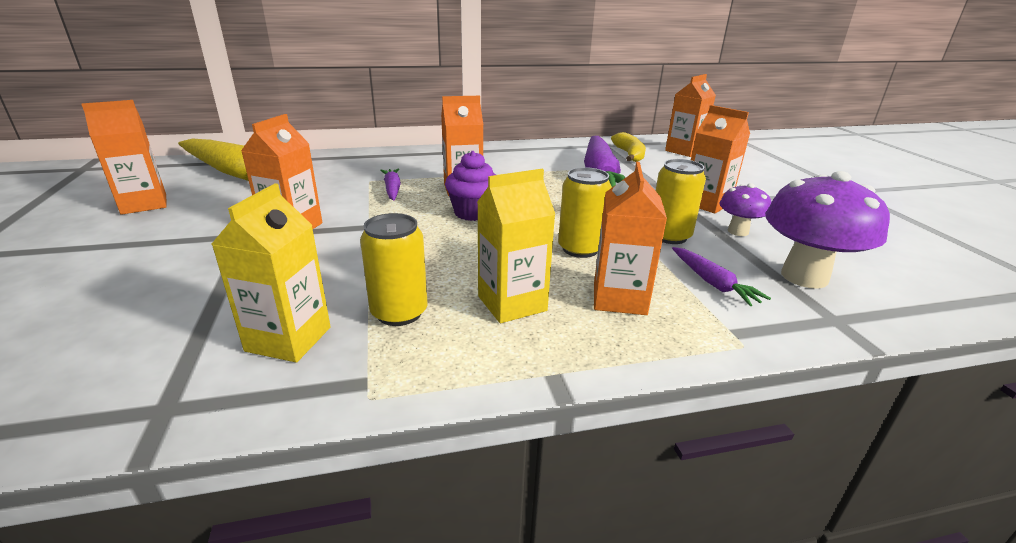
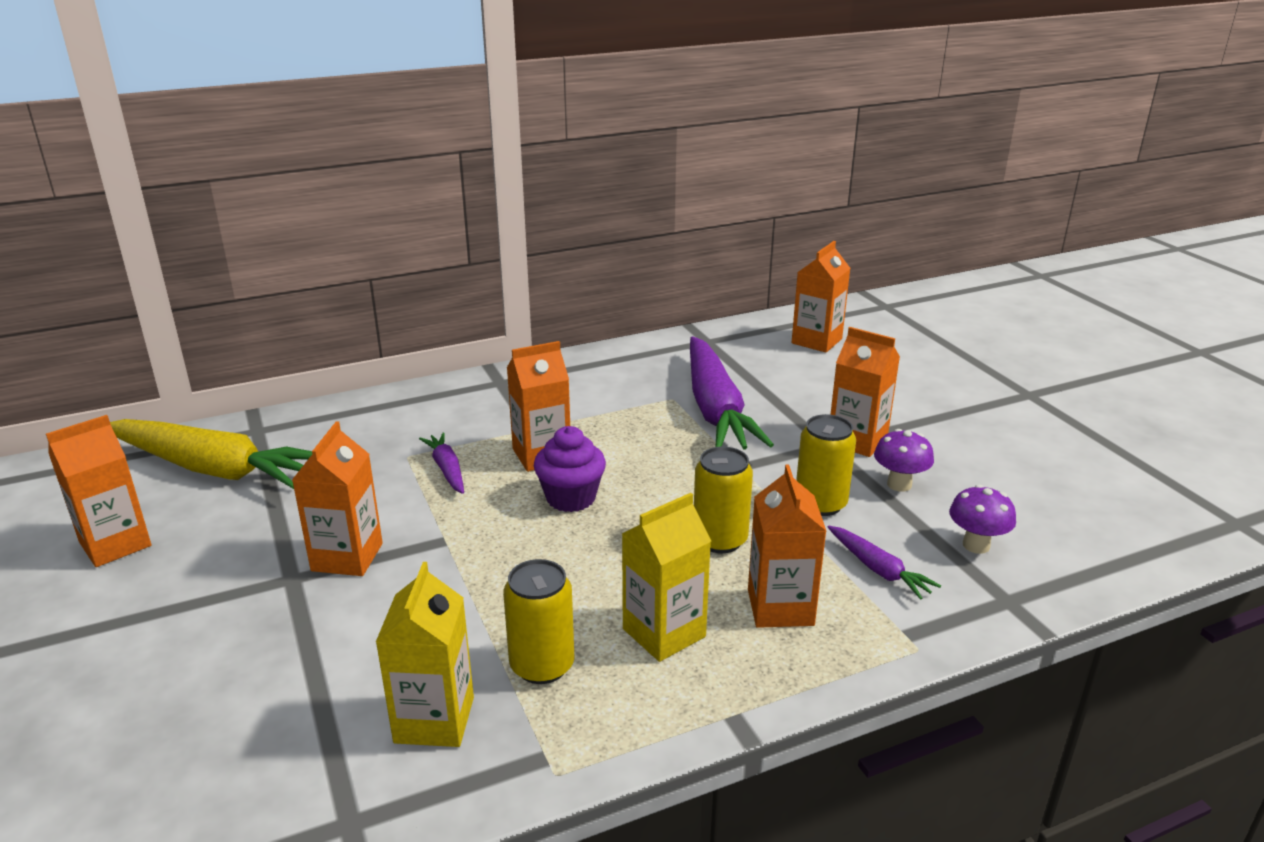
camera: 10 degrees left, 0 degrees up
(629, 155) = (745, 358): yellow banana -> none
(804, 277) = (976, 545): purple mushroom -> purple mushroom, size x0.54

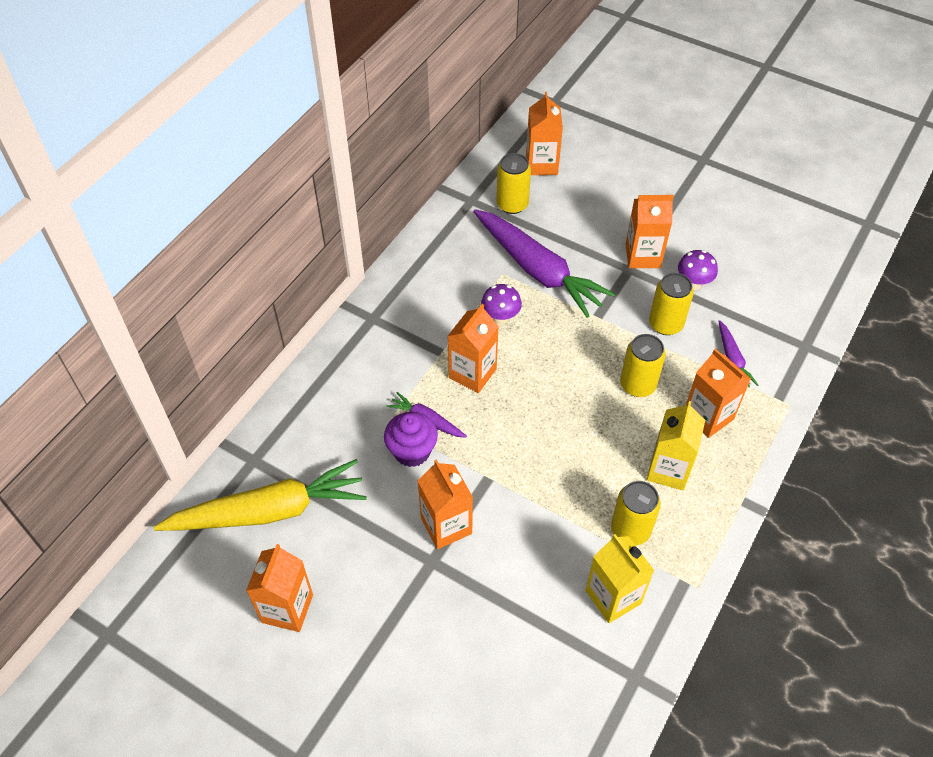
camera: 35 degrees left, 25 degrees up
(571, 498) = (526, 400): purple cupcake -> purple cupcake (412, 451)
(747, 357) = (512, 204): none -> yellow can
(878, 569) = (732, 359): purple carrot -> purple carrot turned 60 degrees clockwise
(976, 545) = (764, 312): purple mushroom -> purple mushroom (500, 318)

